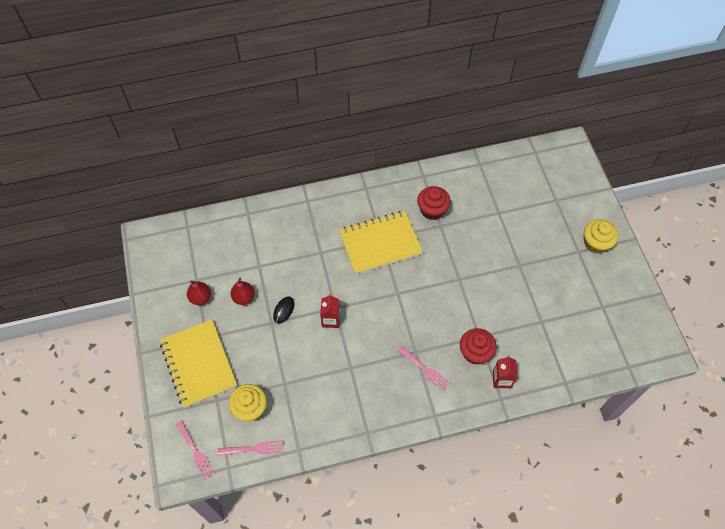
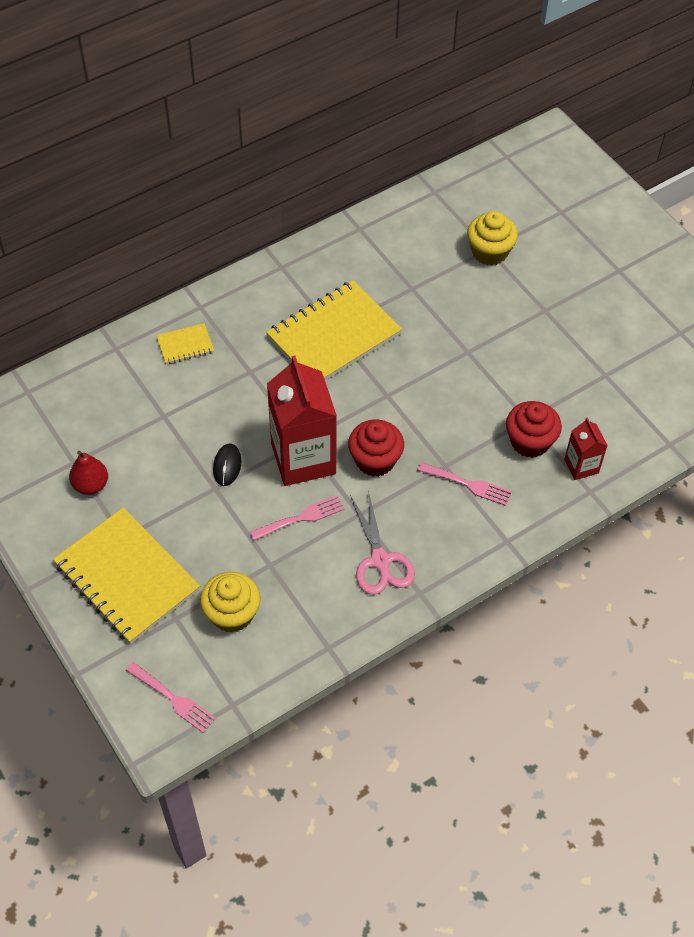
camera: 20 degrees left, 5 degrees down
(244, 297) = (158, 465): red pear -> none
(254, 448) = (261, 667): pink fork -> pink fork (301, 518)
(289, 223) = (185, 345): none -> yellow notebook
(330, 320) = (303, 458): red carton -> red carton, size x2.02
(351, 403) = (380, 561): none -> pink scissors
(432, 210) = (391, 271): red cupcake -> red cupcake (375, 460)
(595, 243) = (638, 253): yellow cupcake -> yellow cupcake (489, 252)

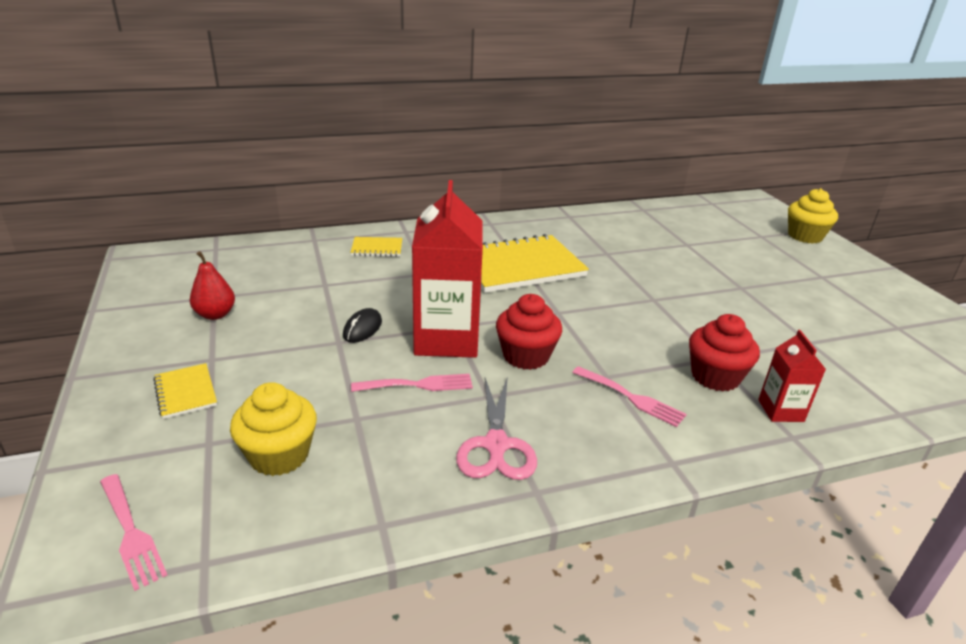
camera: 15 degrees right, 25 degrees down
(126, 577) = (185, 392): yellow notebook -> yellow notebook, size x0.45
(489, 252) = (688, 246): yellow cupcake -> yellow cupcake (805, 236)

